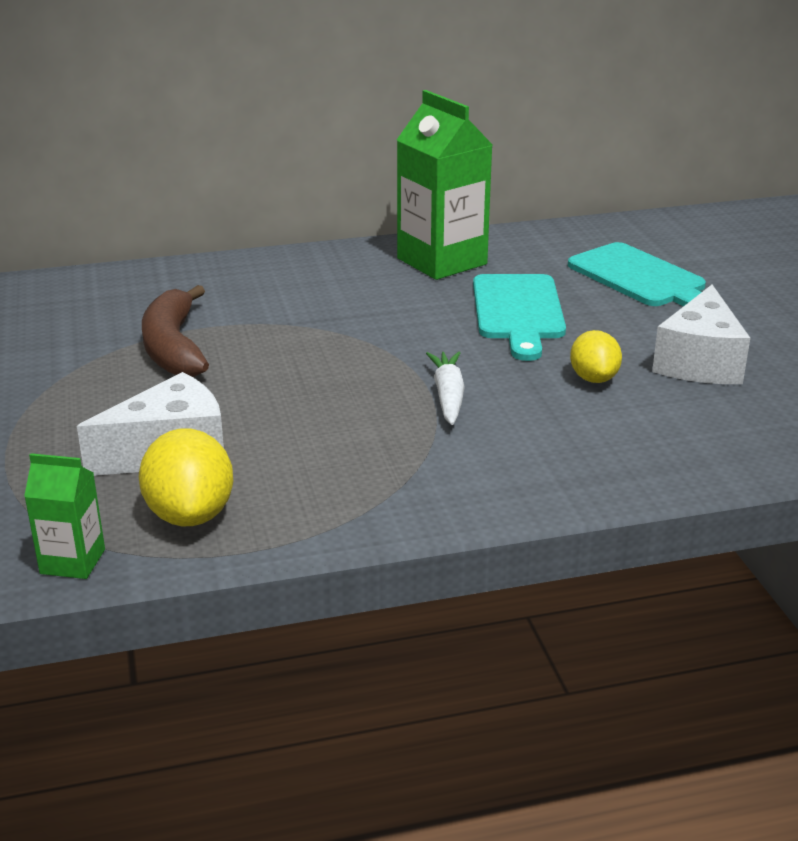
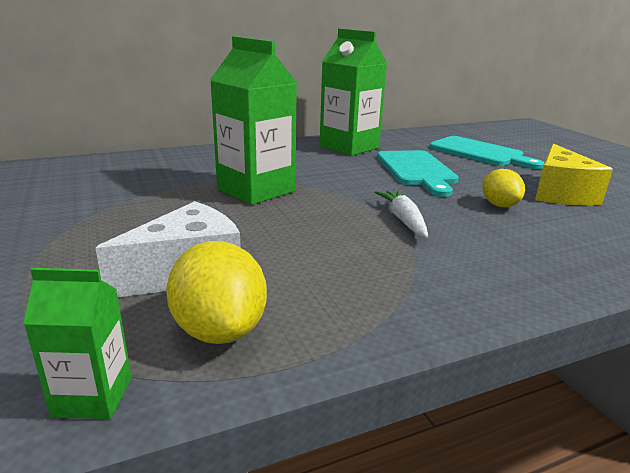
camera: 10 degrees left, 5 degrees down
(174, 347) = (176, 197): brown banana -> none
(277, 340) = (256, 190): none -> green carton
(699, 362) = (560, 193): white cheese -> yellow cheese

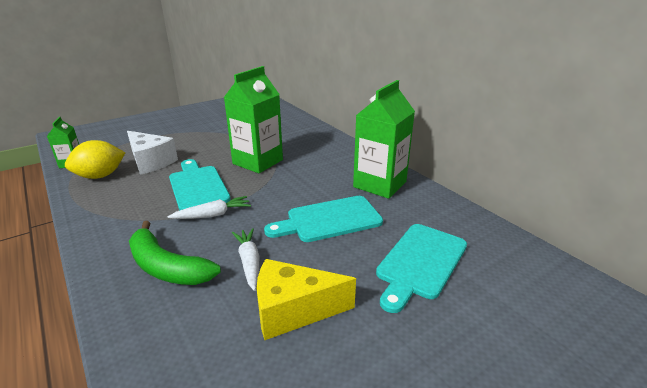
camera: 80 degrees right, 5 degrees up
(317, 229) = (197, 186): none -> turquoise cutting board
(499, 205) = (249, 262): yellow lemon -> white carrot
(524, 245) = (167, 267): none -> green banana

